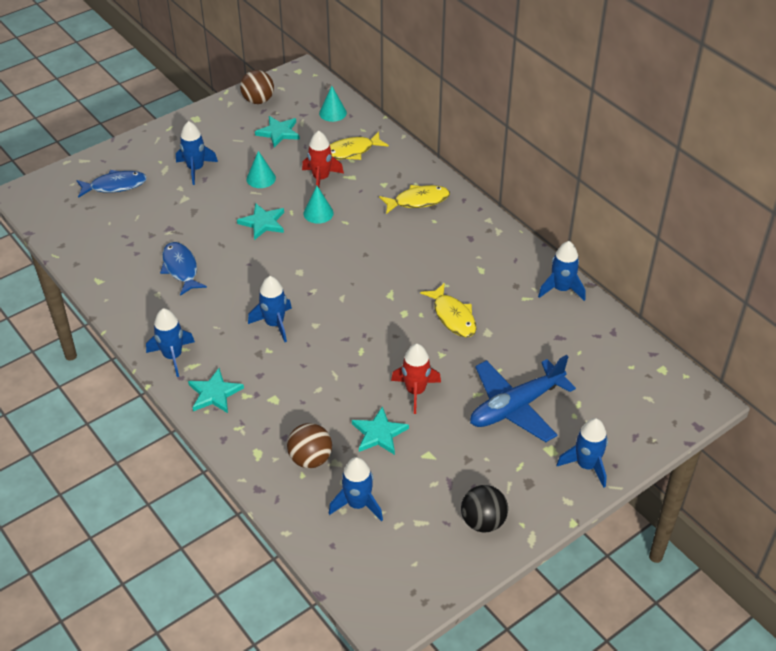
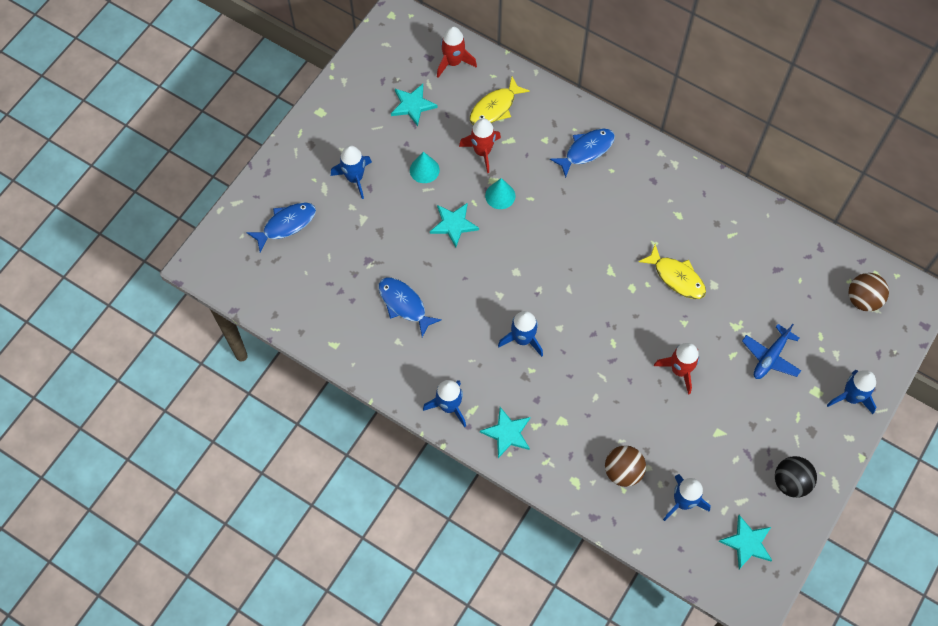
camera: 20 degrees left, 20 degrees up
(258, 100) = (371, 68): brown ball -> brown ball (863, 299)
(332, 113) = (453, 62): turquoise cone -> red rocket
(379, 433) = (668, 425): turquoise star -> turquoise star (747, 543)
(418, 201) = (586, 150): yellow fish -> blue fish
(516, 406) = (770, 357): blue plane -> blue plane, size x0.61
(561, 289) = (758, 214): blue rocket -> none

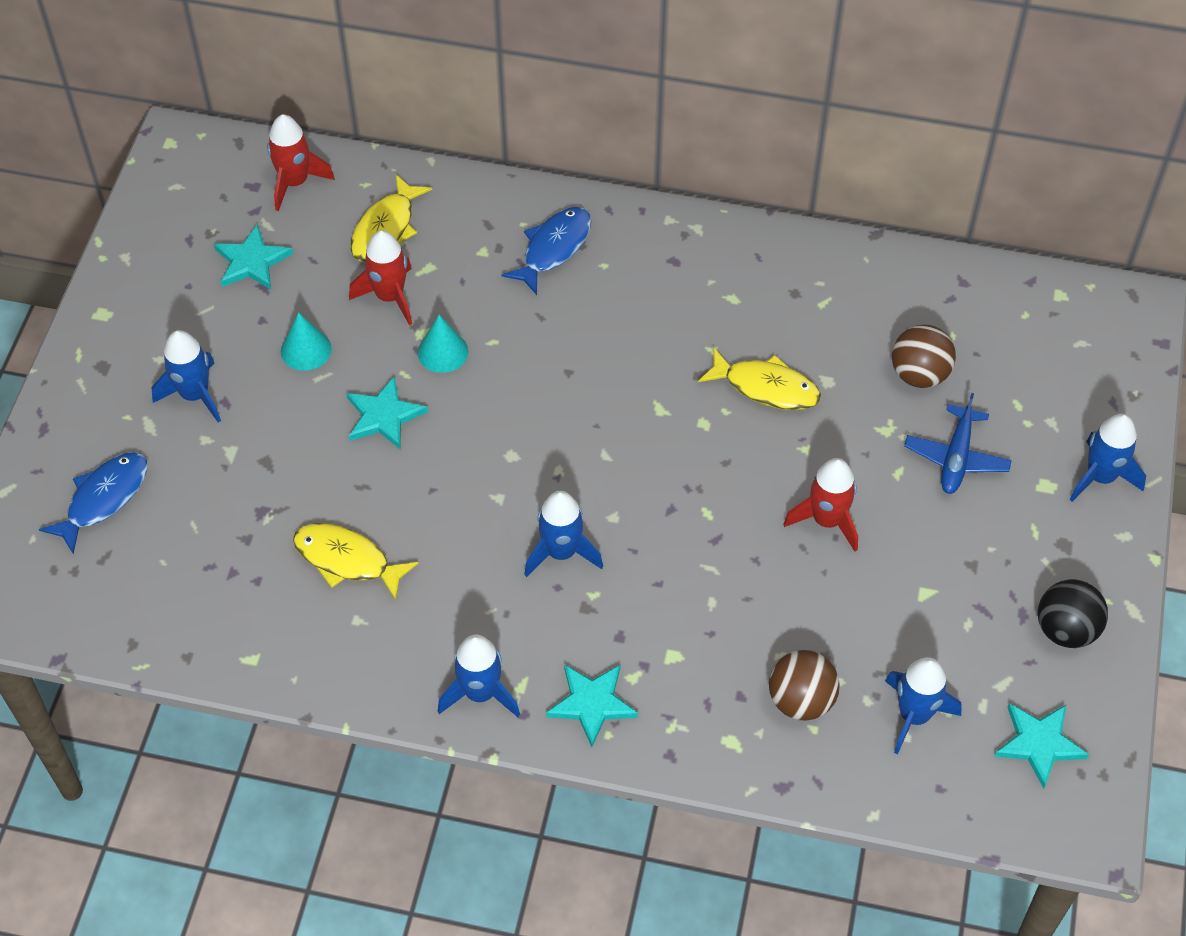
camera: 20 degrees left, 10 degrees down
(404, 304) = (347, 560): blue fish -> yellow fish
(863, 299) = (1057, 334): brown ball -> brown ball (919, 374)

